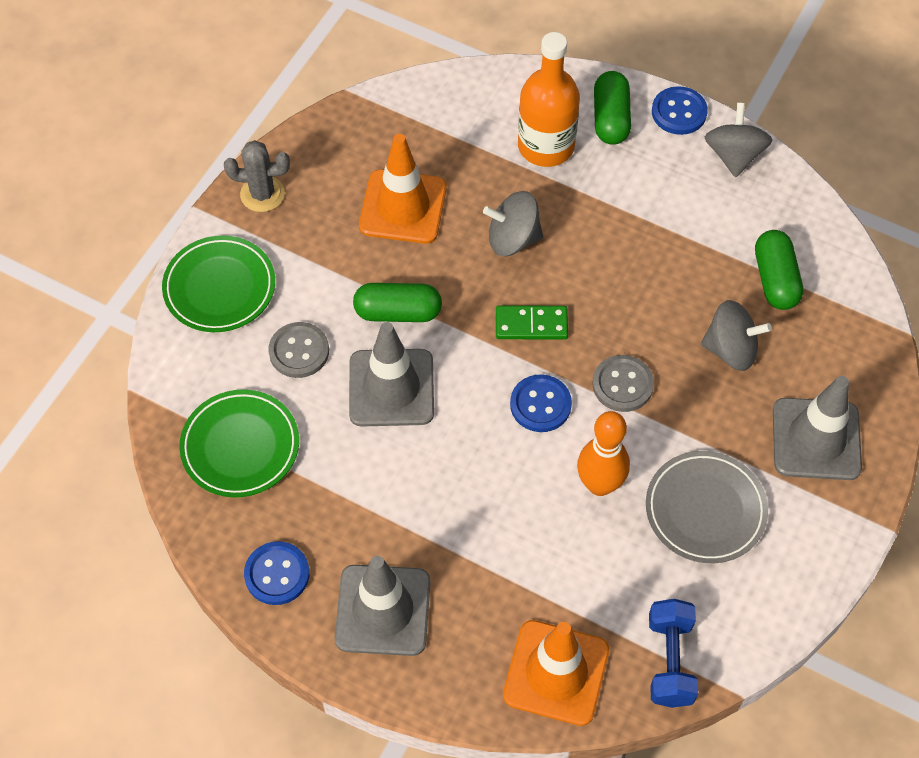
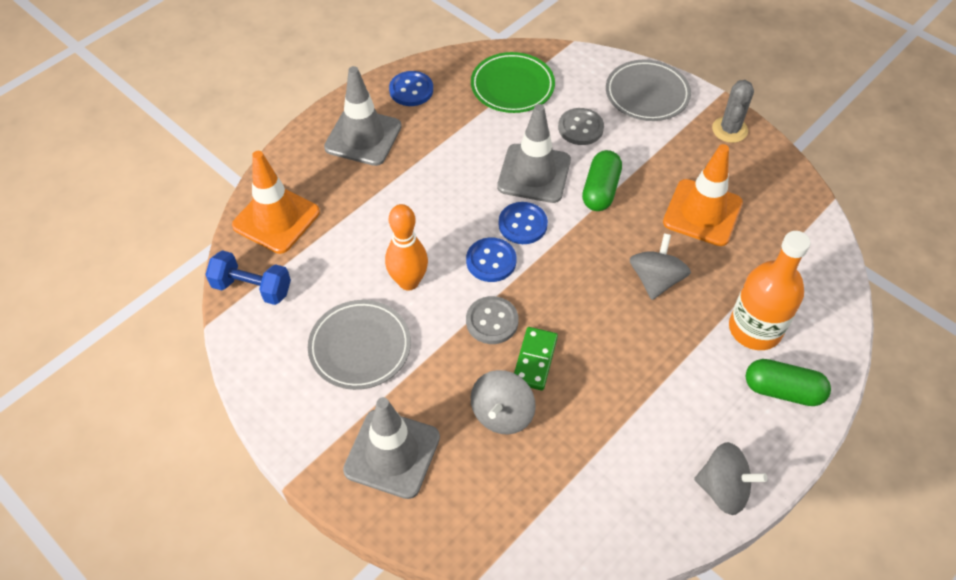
camera: 105 degrees right, 5 degrees down
(220, 287) = (647, 94): green plate -> grey plate
(531, 324) = (567, 272): green domino -> green domino (535, 360)
(679, 112) = (785, 454): blue button -> blue button (522, 224)
(775, 279) = (567, 477): green capsule -> none

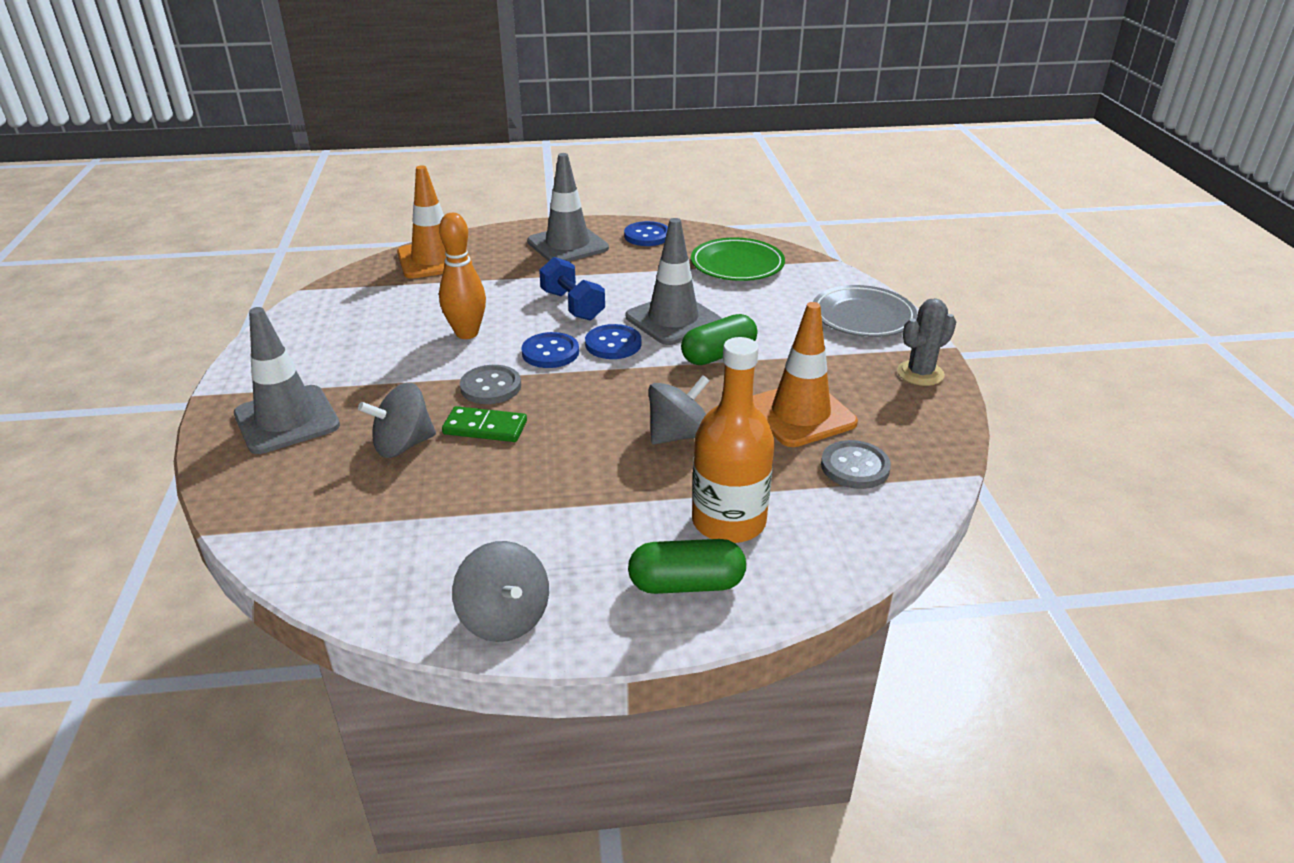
camera: 40 degrees right, 20 degrees down
(252, 288) = (358, 285): blue dumbbell -> blue dumbbell (572, 305)
(360, 347) = (371, 350): grey plate -> none
(535, 360) = (485, 428): green domino -> green domino turned 45 degrees clockwise
(580, 128) = (761, 311): grey button -> grey button (855, 467)
(782, 390) = (686, 584): green capsule -> green capsule turned 60 degrees counterclockwise

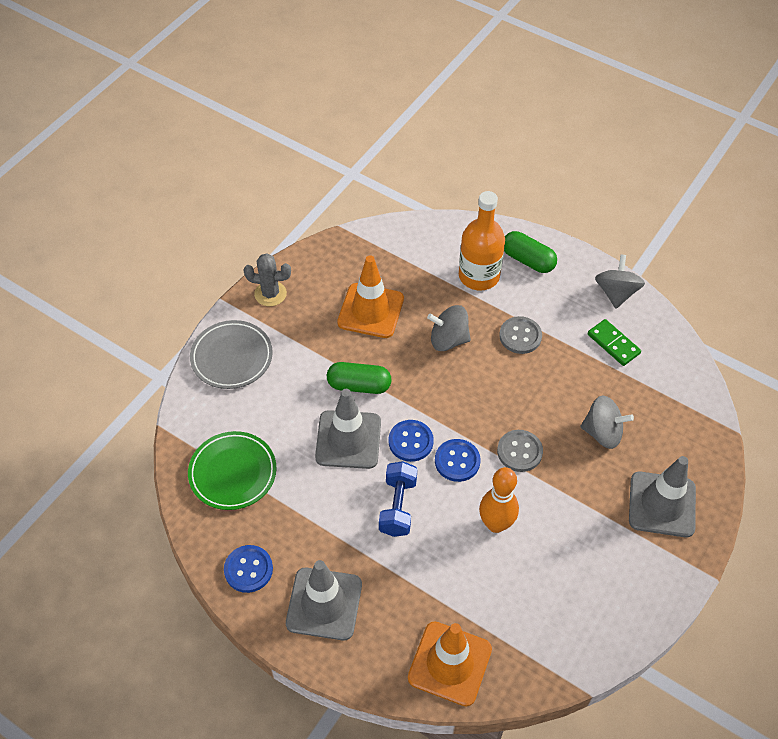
camera: 140 degrees left, 20 degrees up
(485, 428) = (548, 416): green domino -> green domino (613, 344)
(855, 467) = (387, 264): grey button -> grey button (520, 336)

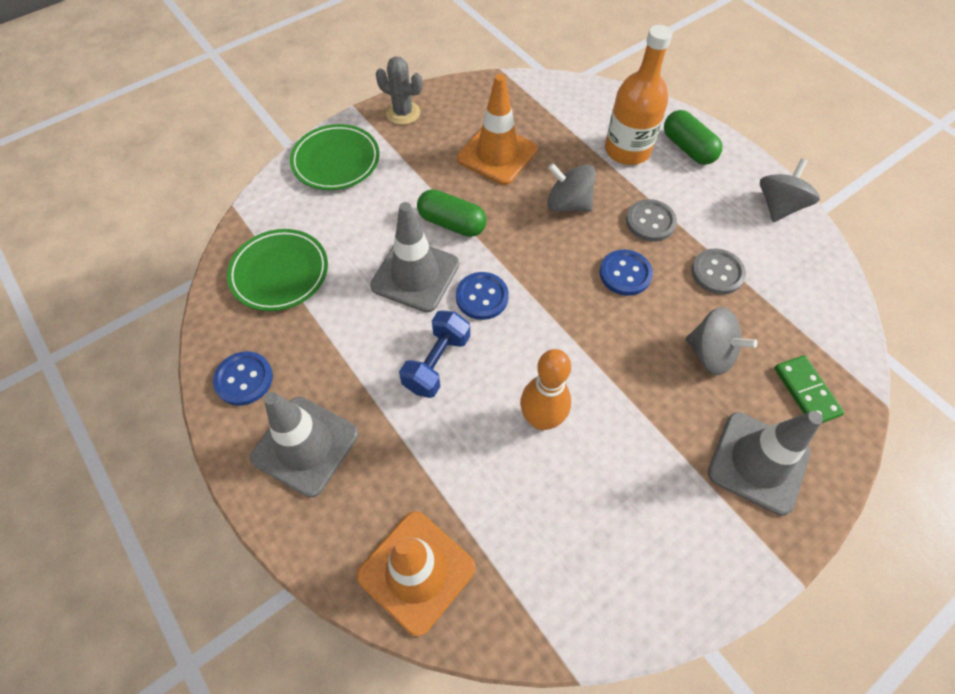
camera: 20 degrees right, 5 degrees up
(232, 357) = (336, 161): grey plate -> green plate
(457, 461) = (525, 334): blue button -> blue button (625, 274)
(519, 451) = (602, 345): grey button -> grey button (717, 273)
(613, 344) = (757, 259): green domino -> green domino (806, 391)

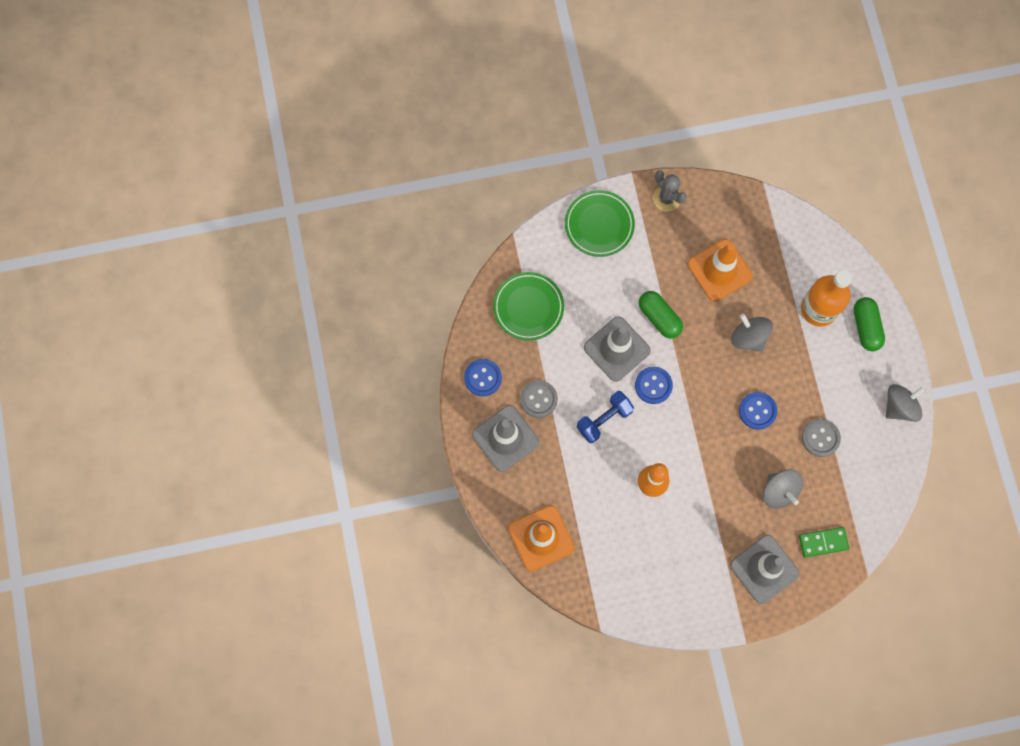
camera: 25 degrees right, 15 degrees up
(650, 222) = (799, 378): grey button -> grey button (538, 399)
(806, 391) = (823, 542): green domino -> green domino turned 75 degrees clockwise

